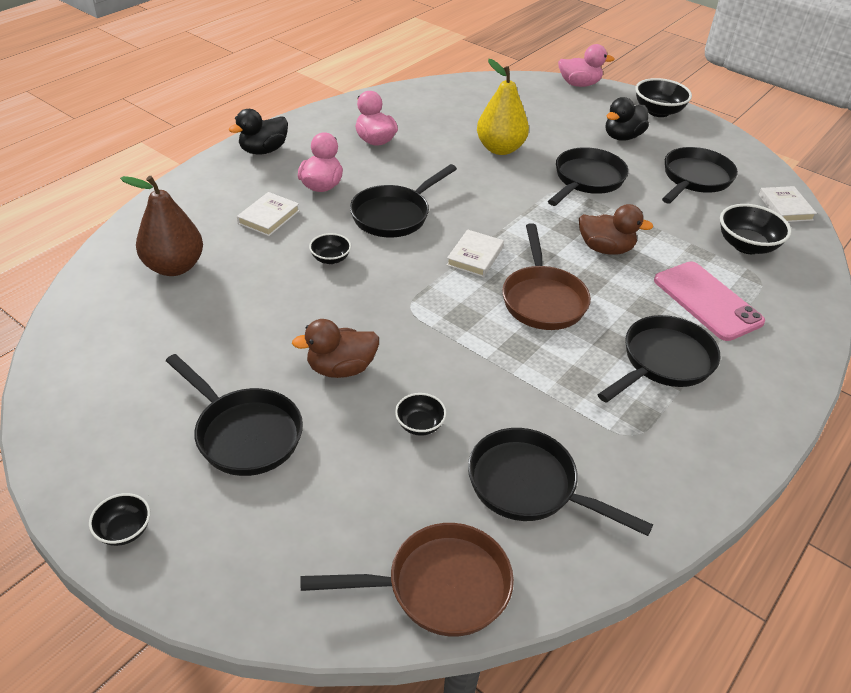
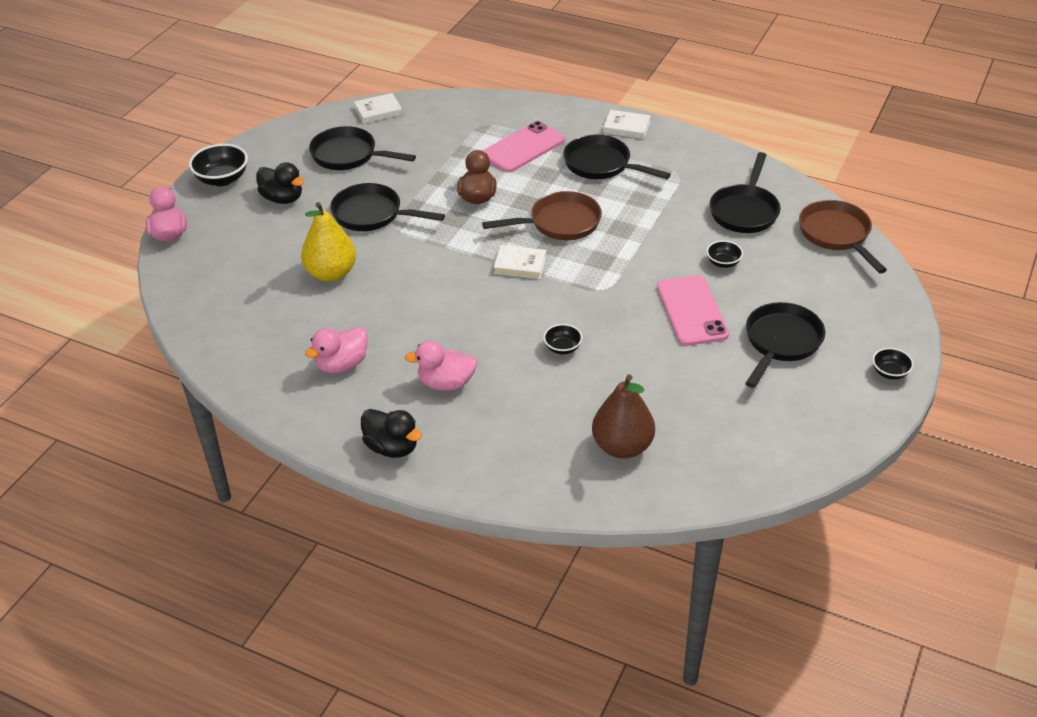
camera: 100 degrees left, 0 degrees up
(268, 217) = (517, 406): white book -> white book (626, 127)
(341, 368) = (691, 311): brown duck -> pink phone
(394, 215) = (477, 323): black pan -> none
(746, 246) = (442, 130): black bowl -> none

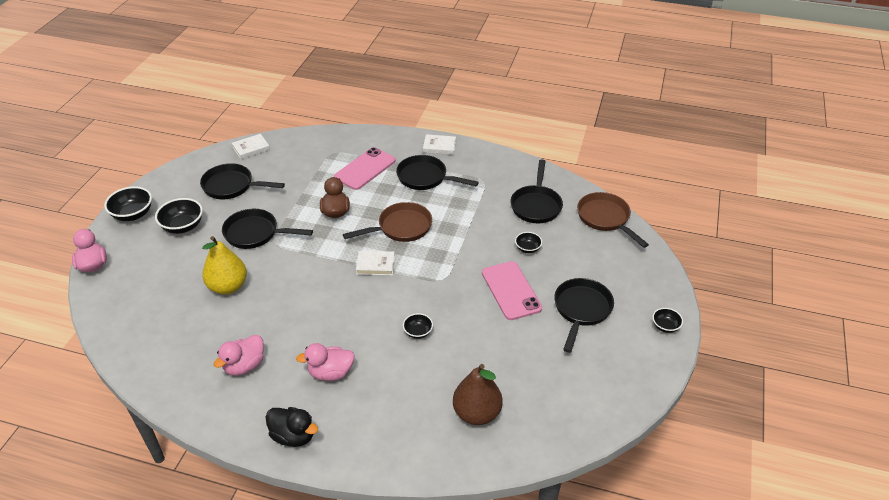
camera: 10 degrees left, 0 degrees up
(282, 198) = (183, 226): black duck -> black bowl

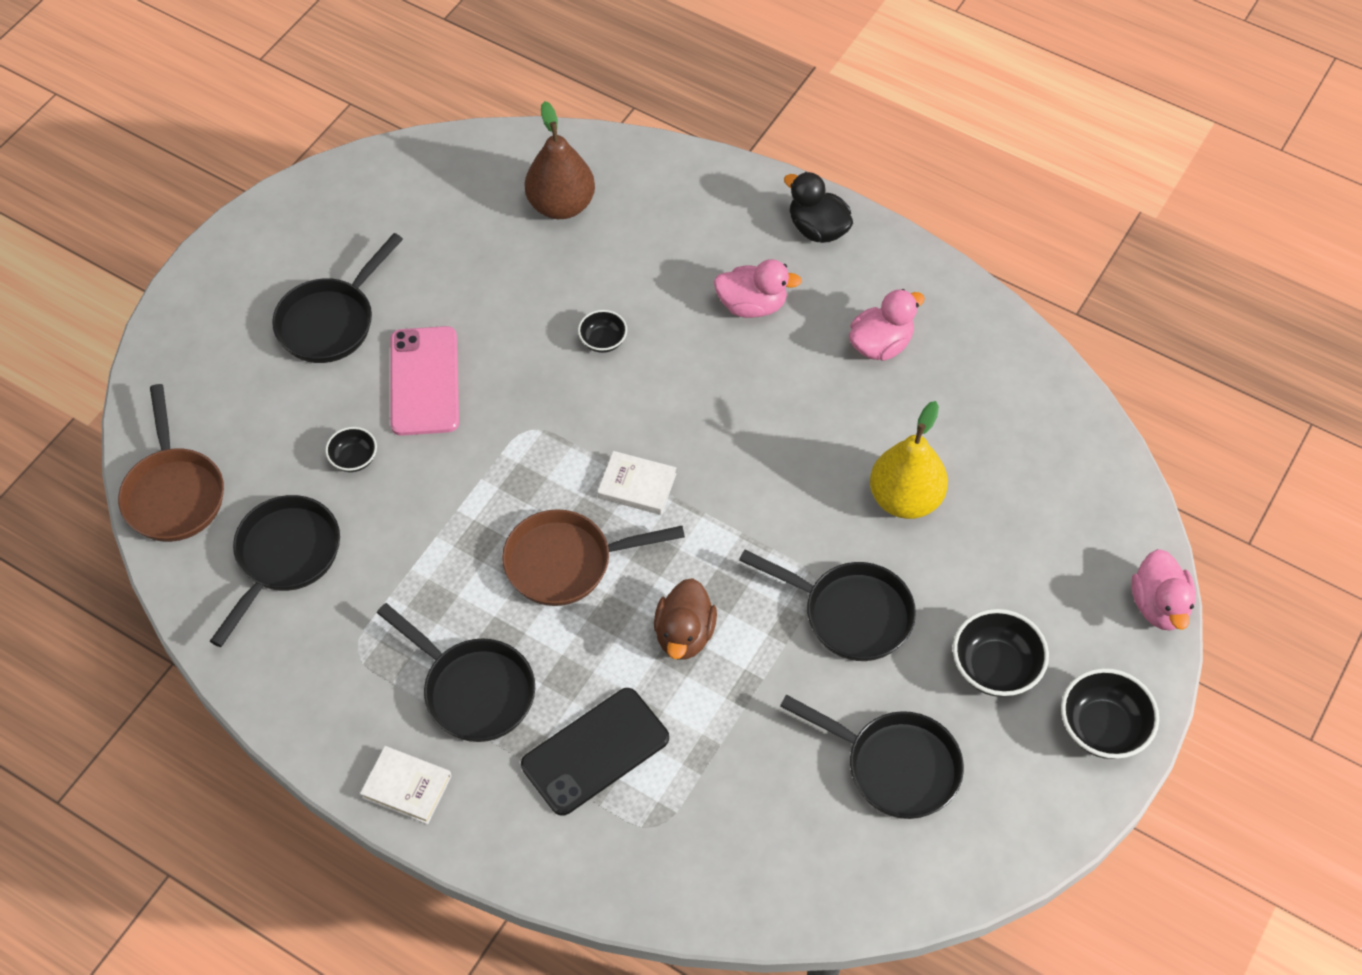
camera: 165 degrees left, 15 degrees up
(251, 148) = (846, 892): white book -> none
(365, 169) = (595, 751): pink phone -> black phone
(665, 326) = (221, 267): black bowl -> none

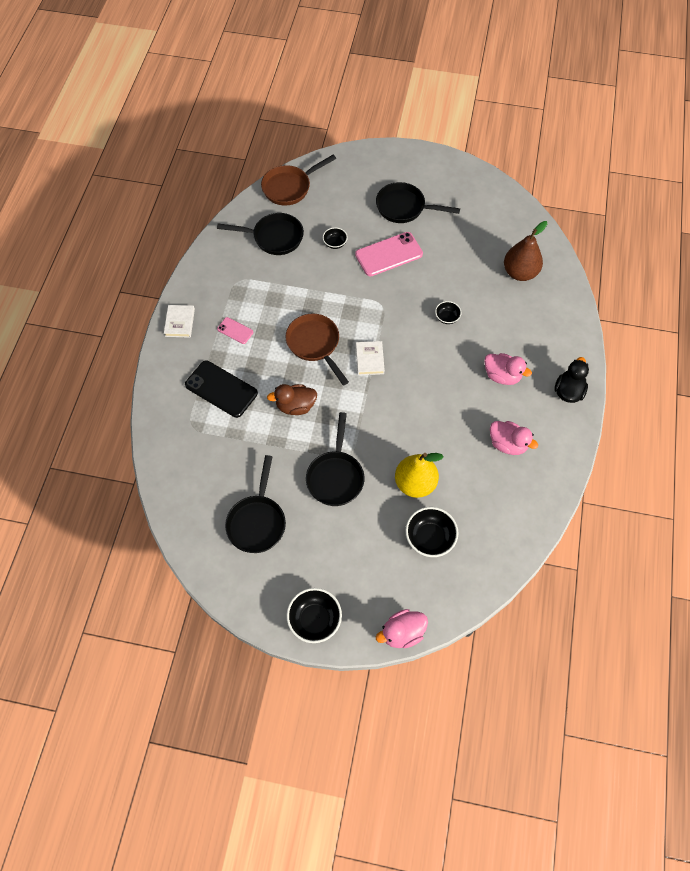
camera: 70 degrees right, 5 degrees up
(473, 690) = (235, 330): black pan -> pink phone
(752, 305) = (502, 376): pink duck -> pink duck turned 45 degrees counterclockwise
(995, 667) = (331, 555): black bowl -> black bowl (429, 538)

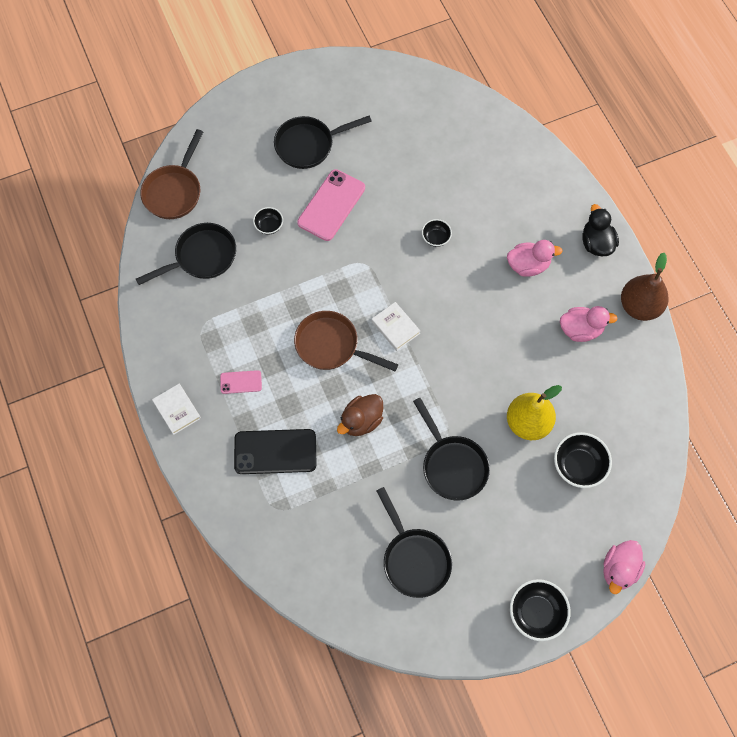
camera: 35 degrees left, 5 degrees up
(520, 273) = (469, 149): brown pear -> brown pear (639, 306)

